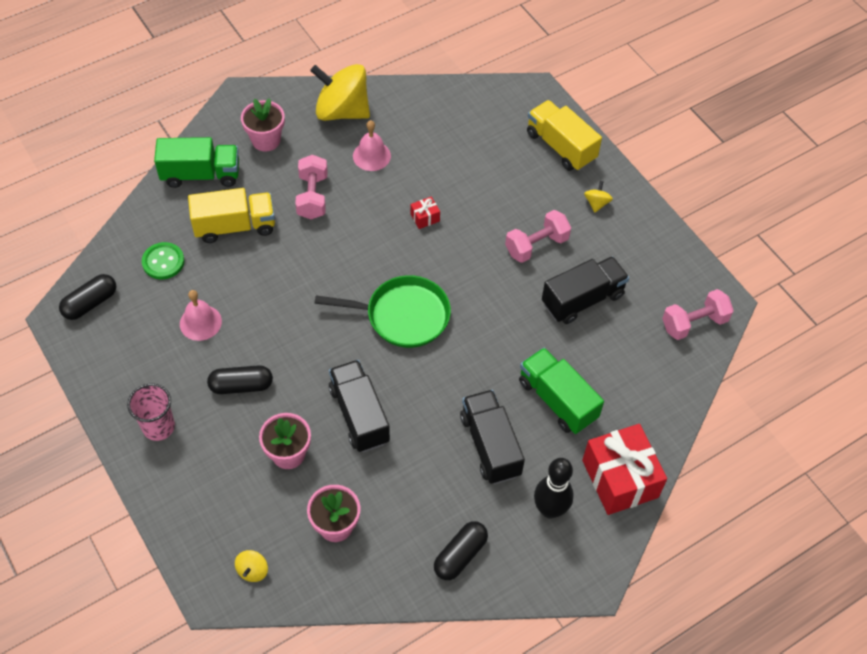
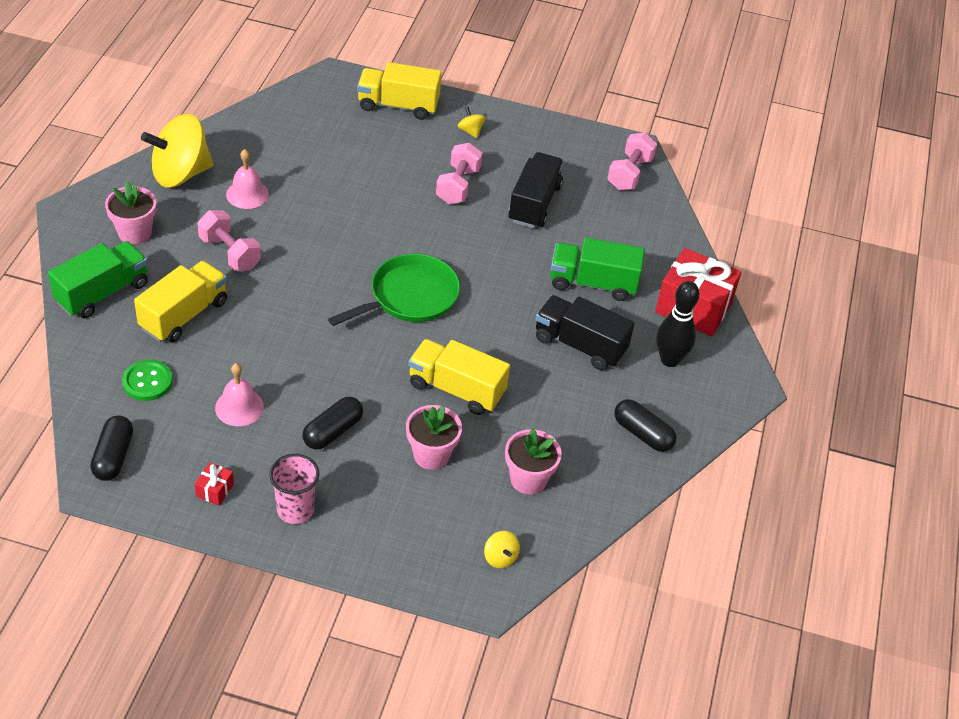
camera: 45 degrees left, 10 degrees down
(359, 415) = (456, 389): black truck -> yellow truck
(425, 217) = (346, 215): red gift -> red gift (215, 490)
(460, 555) = (642, 434): black capsule -> black capsule turned 45 degrees counterclockwise

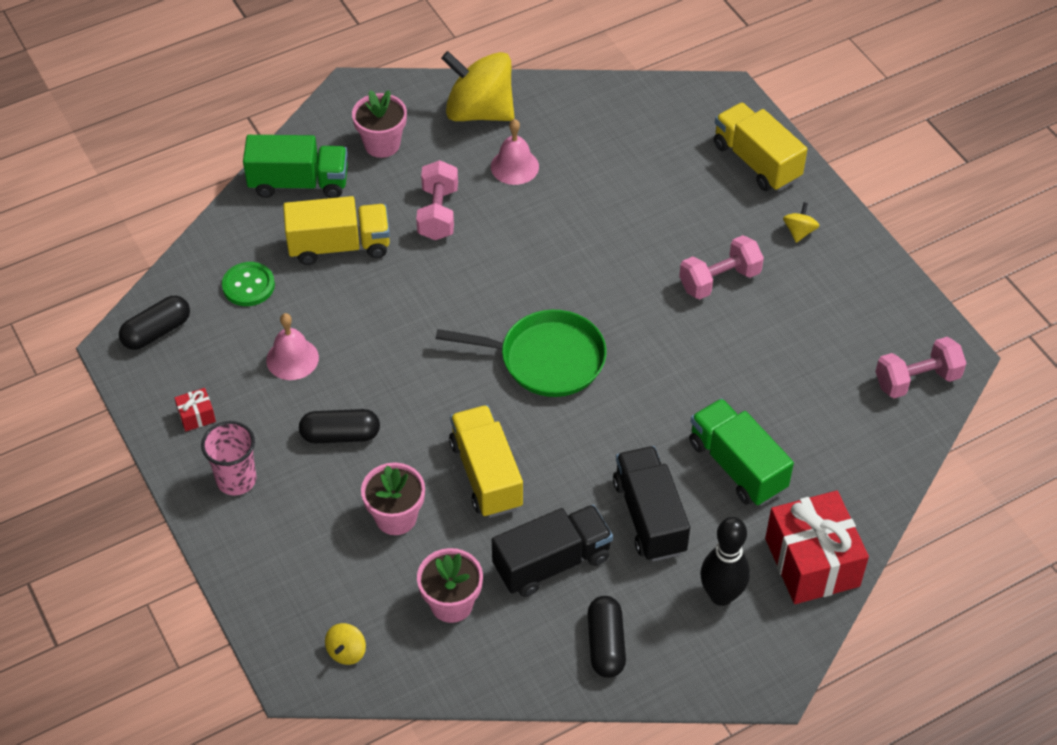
camera: 50 degrees right, 5 degrees up
(534, 203) = (775, 347): black truck -> black truck (552, 563)

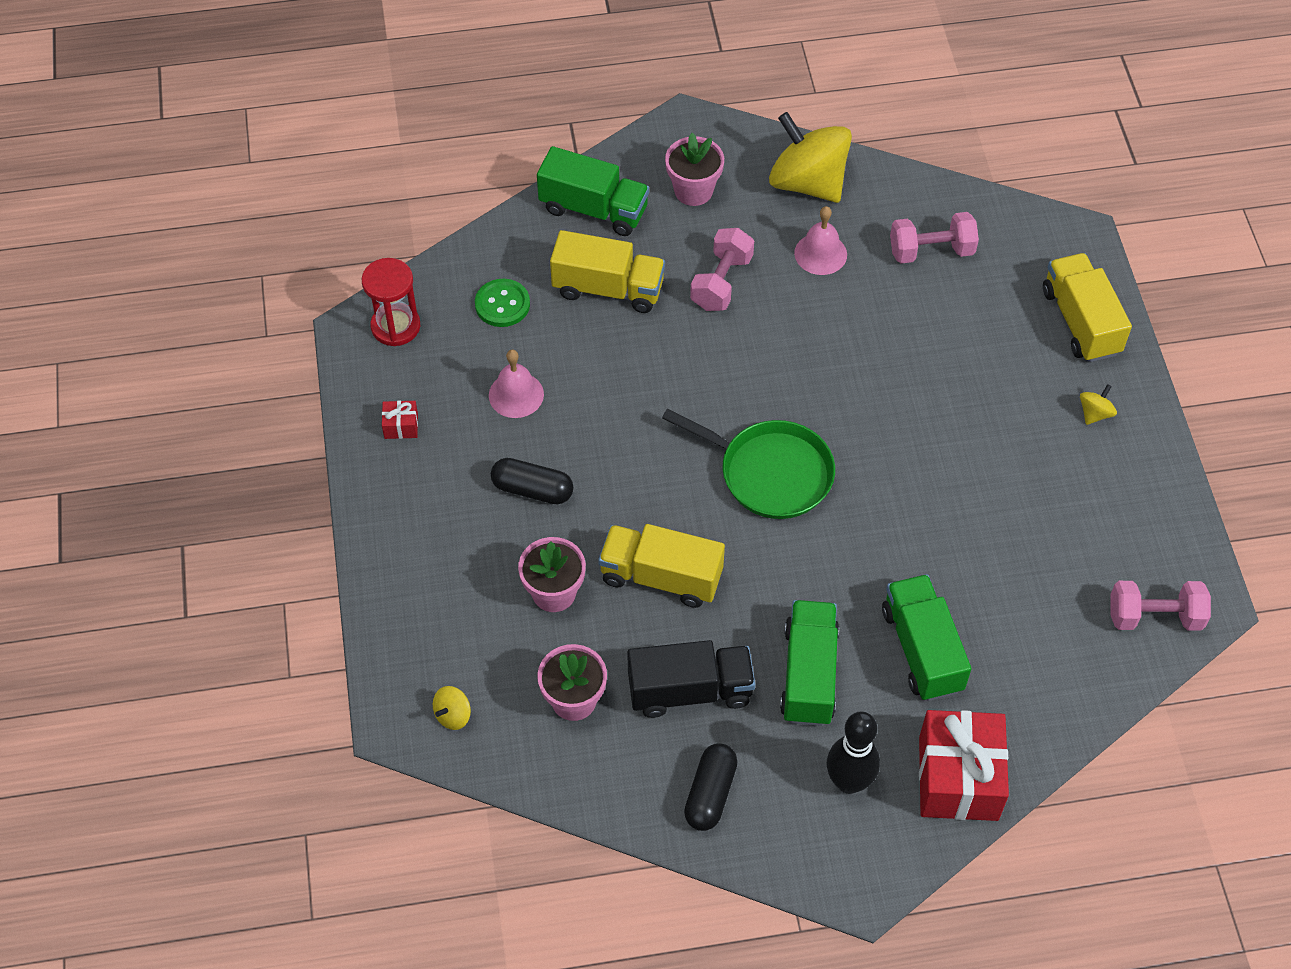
camera: 20 degrees right, 5 degrees up
(157, 331) = (395, 326): black capsule -> red hourglass
(236, 480) = (414, 504): pink cup -> none
(486, 474) = (661, 577): yellow truck -> yellow truck turned 75 degrees counterclockwise
(649, 516) = (809, 674): black truck -> green truck
(719, 280) = (986, 442): pink dumbbell -> pink dumbbell (931, 251)

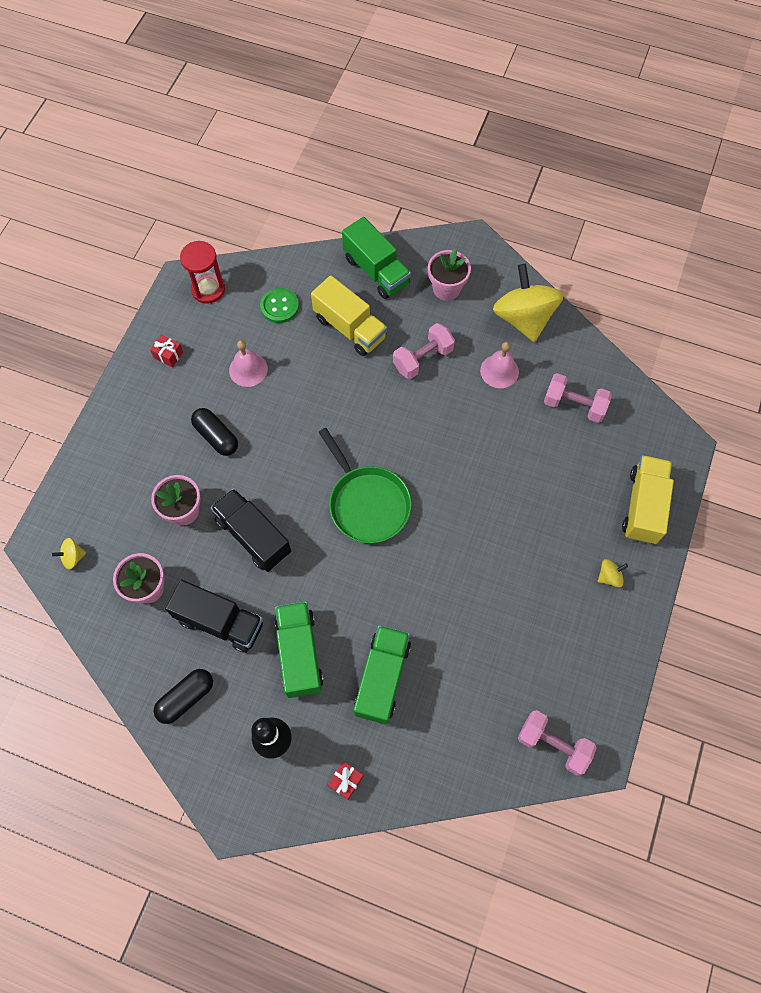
camera: 30 degrees right, 10 degrees up
(661, 577) = (253, 536): yellow truck -> black truck
(809, 674) = (299, 653): green truck -> green truck turned 45 degrees counterclockwise
(958, 778) = (346, 781): red gift -> red gift, size x0.42

